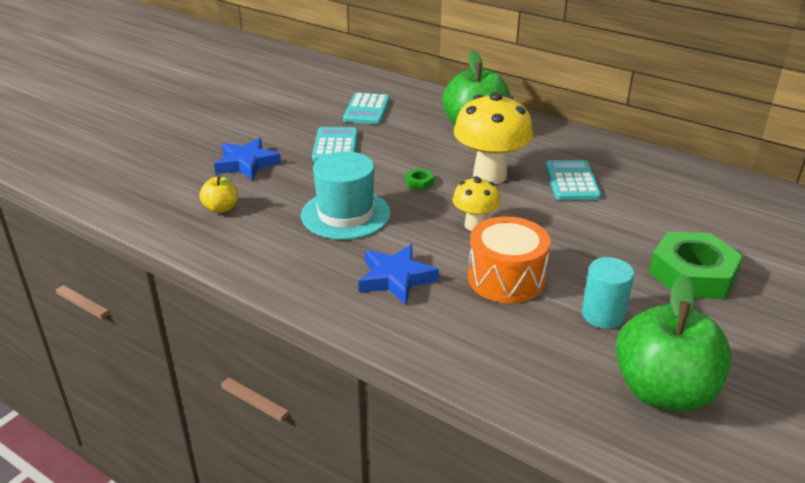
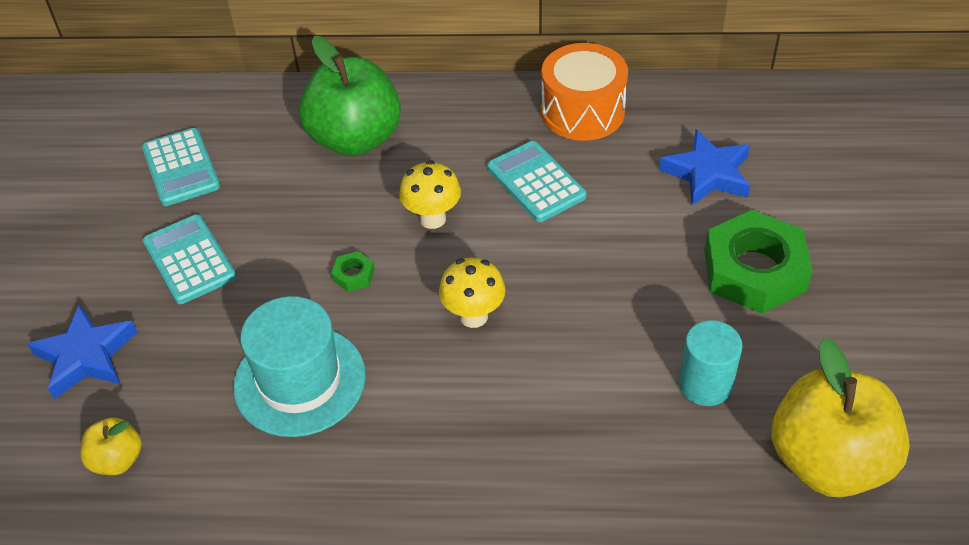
camera: 30 degrees left, 15 degrees up
(396, 278) = (443, 456): blue star -> blue star (707, 174)
(489, 175) = (432, 219): yellow mushroom -> yellow mushroom, size x0.55
(506, 278) = (568, 385): orange drum -> orange drum (582, 111)
(663, 391) = (828, 461): green apple -> yellow apple

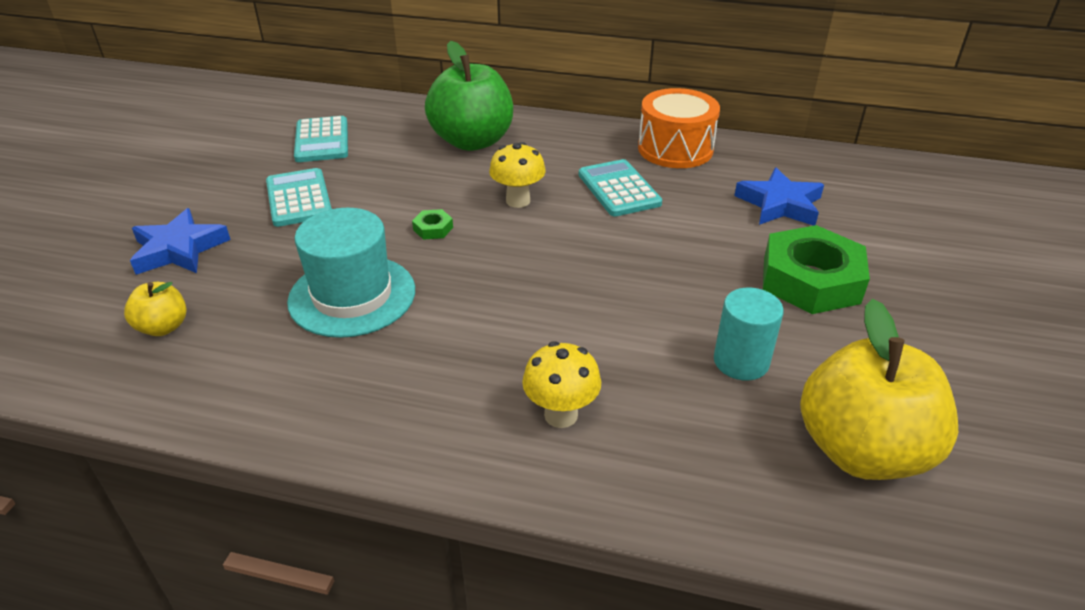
camera: 10 degrees right, 10 degrees down
(473, 316) = (529, 273): yellow mushroom -> yellow mushroom (561, 415)

